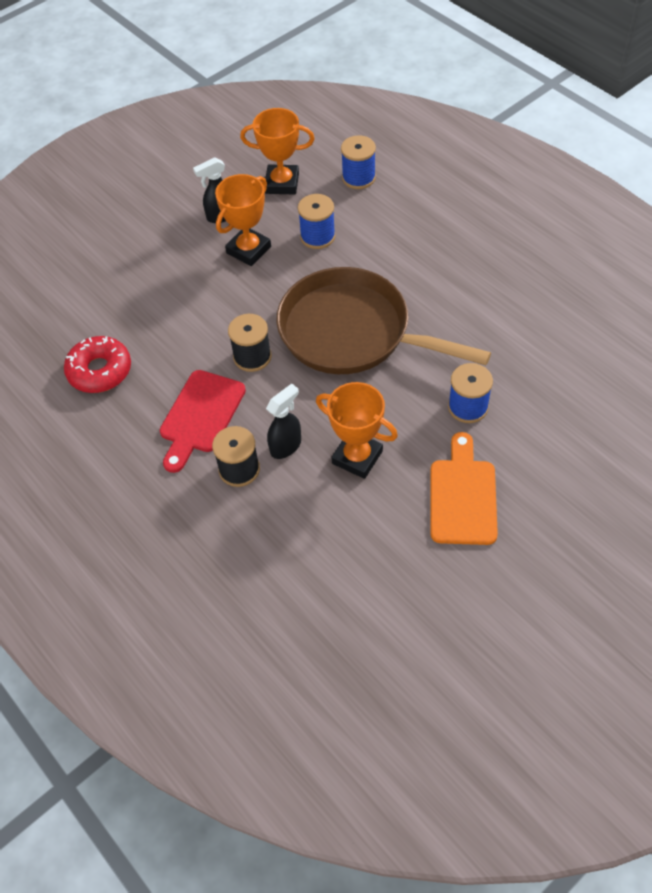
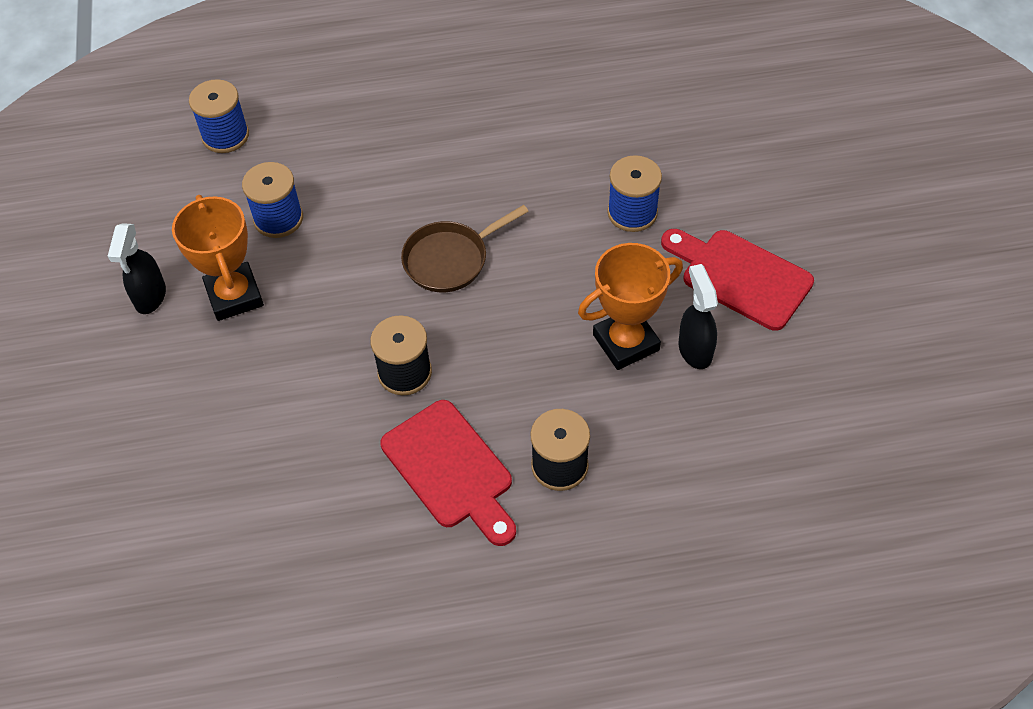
camera: 60 degrees left, 0 degrees up
(100, 371) = (287, 552): red donut -> none
(282, 183) = (159, 210): orange trophy -> none
(286, 446) = (561, 402): black spray bottle -> black spray bottle (694, 349)
(352, 332) = (450, 259): brown pan -> brown pan, size x0.48
(462, 496) = (740, 277): orange cutting board -> red cutting board

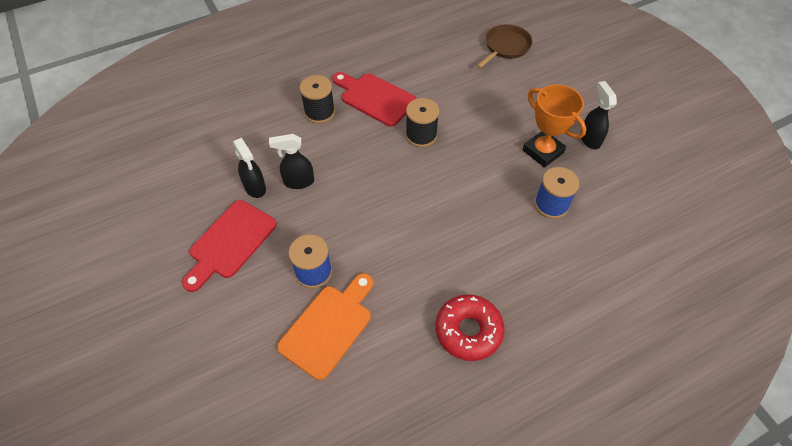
camera: 160 degrees right, 0 degrees up
(225, 136) = (633, 256): blue spool -> none
(450, 259) = (426, 206): brown pan -> brown pan (505, 47)
(468, 110) = (468, 331): none -> red donut
(626, 342) = (298, 182): orange trophy -> black spray bottle
(628, 150) = (329, 327): none -> orange cutting board
(740, 277) = (230, 242): red cutting board -> red cutting board turned 105 degrees clockwise

